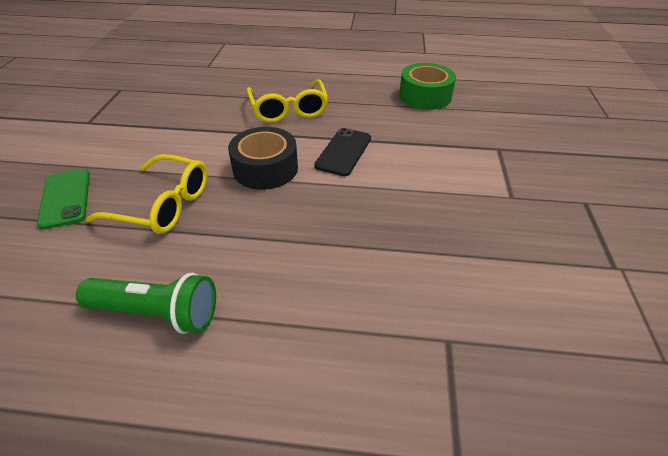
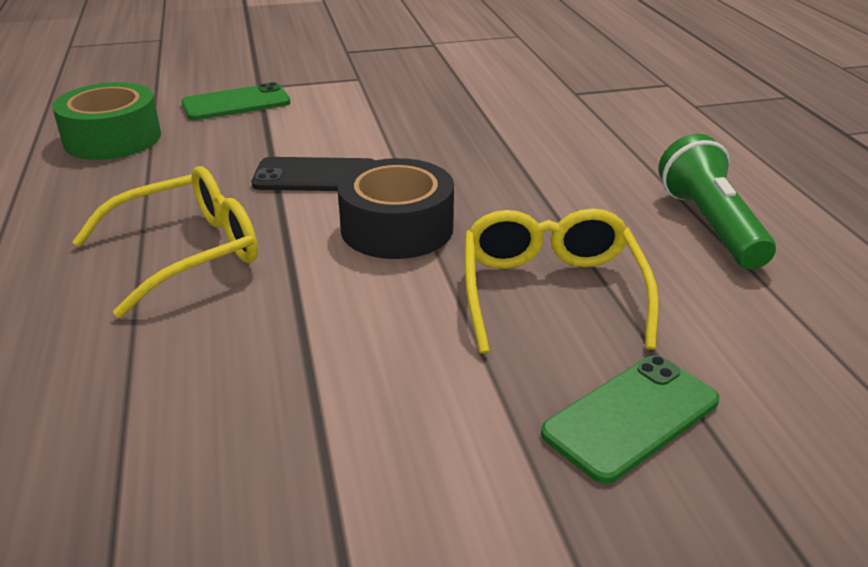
camera: 110 degrees left, 10 degrees down
(468, 136) = (236, 103): none -> green phone

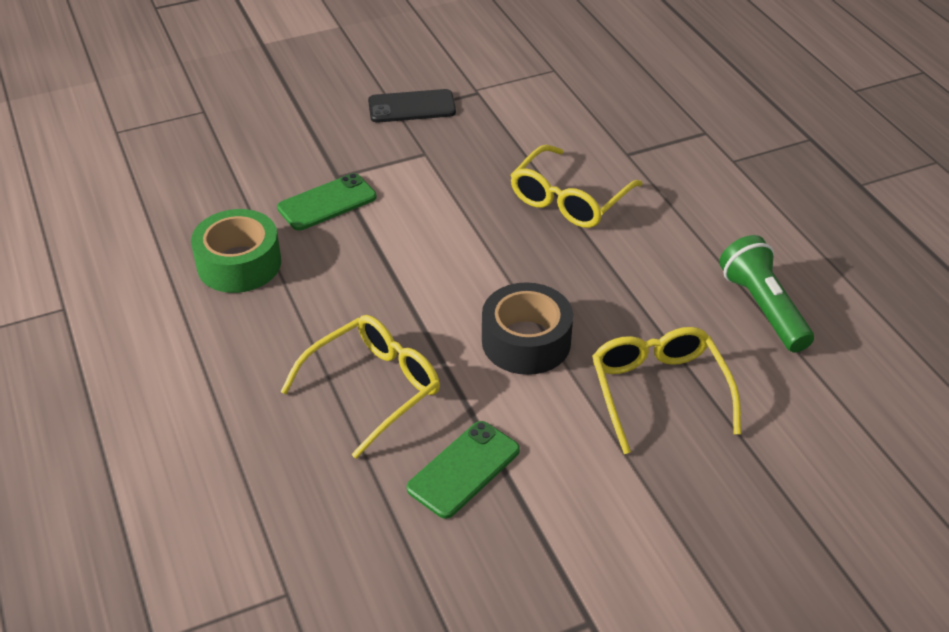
camera: 10 degrees left, 10 degrees up
(316, 176) = (439, 290): black phone -> black phone (412, 107)
(498, 120) = (569, 199): none -> yellow glasses
(631, 417) = (733, 491): green phone -> green phone (463, 469)

